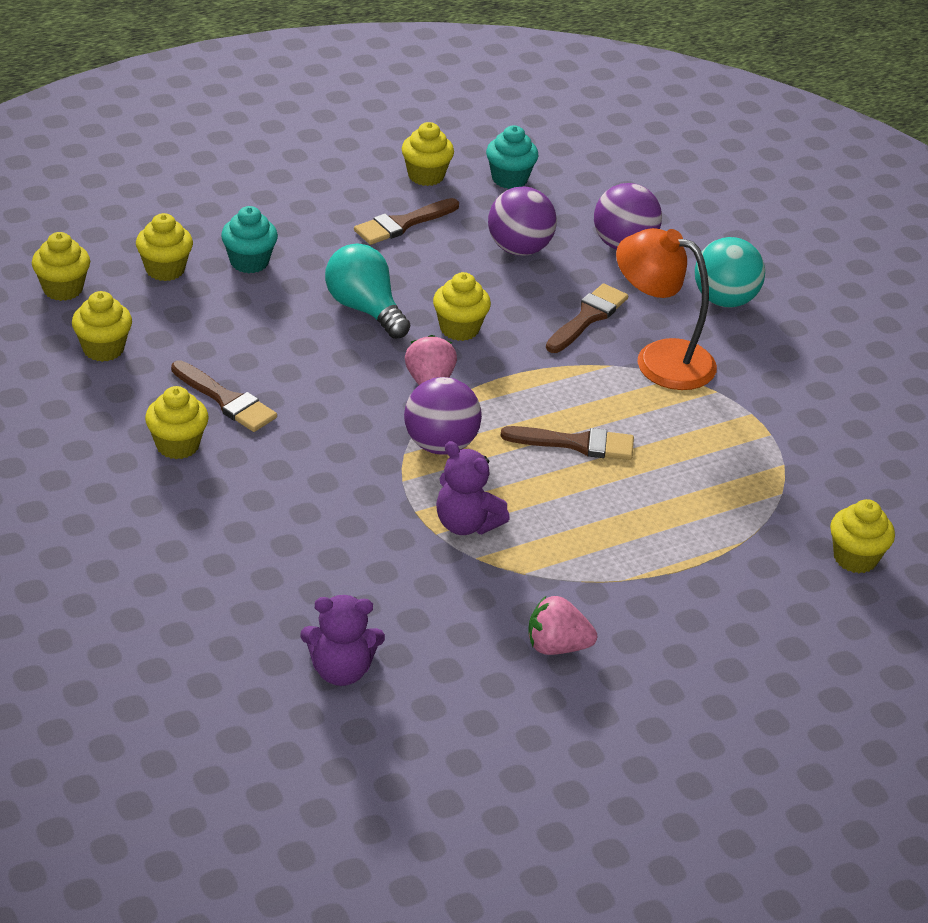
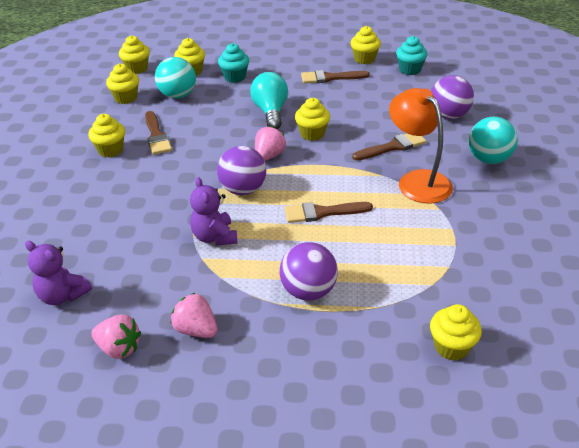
camera: 35 degrees right, 0 degrees up
(187, 320) = (178, 95): none -> turquoise ball
(484, 703) = (119, 348): none -> pink strawberry
(519, 249) = (384, 103): purple ball -> purple ball (308, 291)
(576, 444) = (322, 212): brown brush -> brown brush turned 135 degrees clockwise

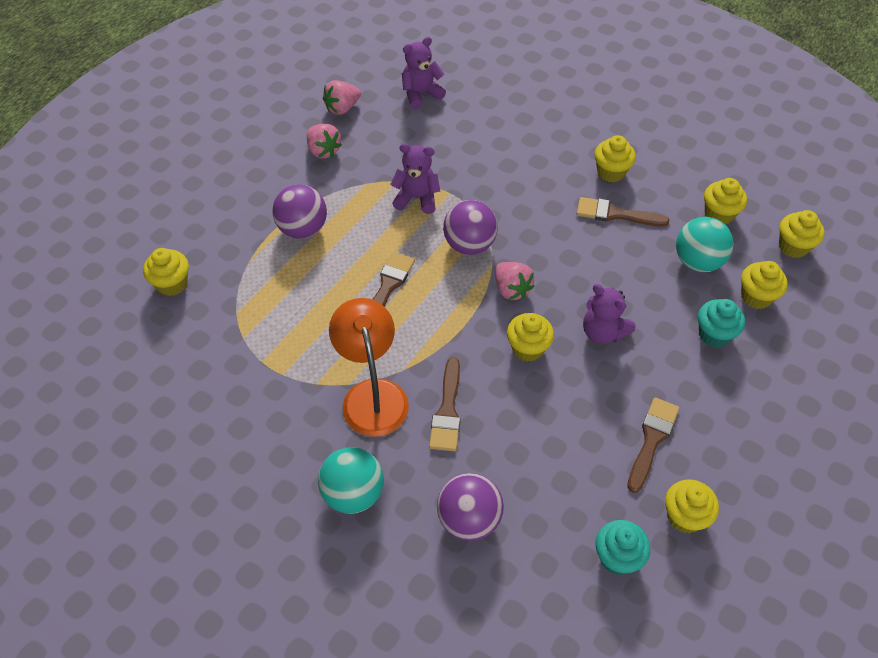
camera: 120 degrees right, 15 degrees up
(196, 329) = (323, 150): pink strawberry -> pink strawberry turned 75 degrees clockwise
(270, 112) = (603, 332): turquoise light bulb -> purple teddy bear
(417, 180) = (372, 395): orange lamp -> orange lamp turned 105 degrees counterclockwise

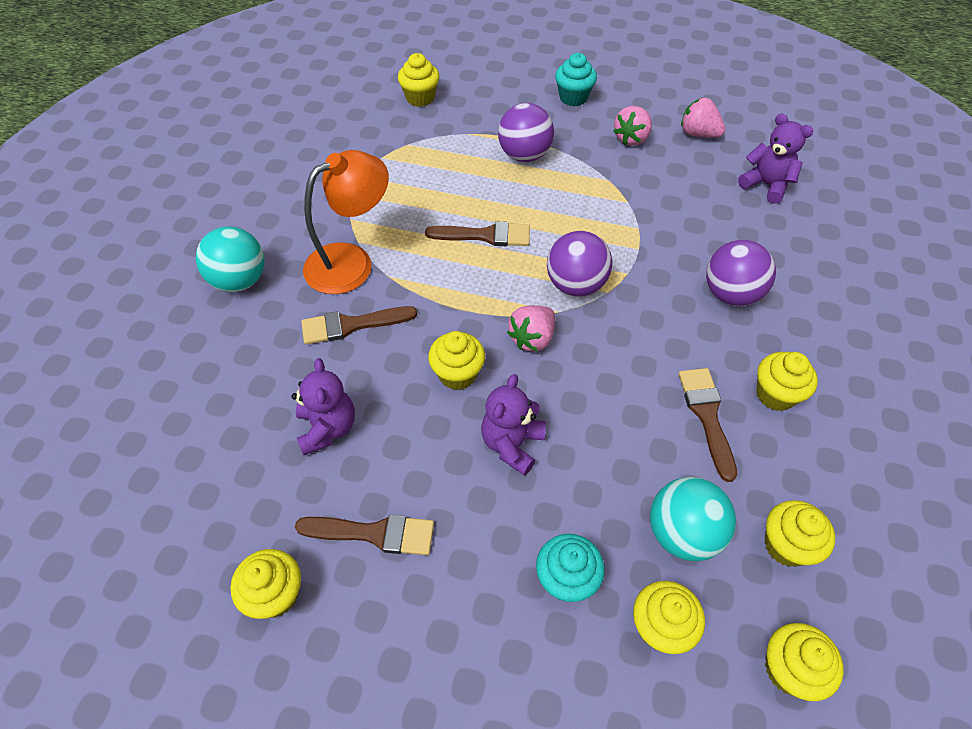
camera: 70 degrees right, 0 degrees up
(417, 198) = (614, 224): purple teddy bear -> purple teddy bear (327, 428)
(469, 519) = (230, 377): purple ball -> purple ball (731, 294)
(617, 557) = (209, 529): turquoise cupcake -> turquoise cupcake (573, 97)

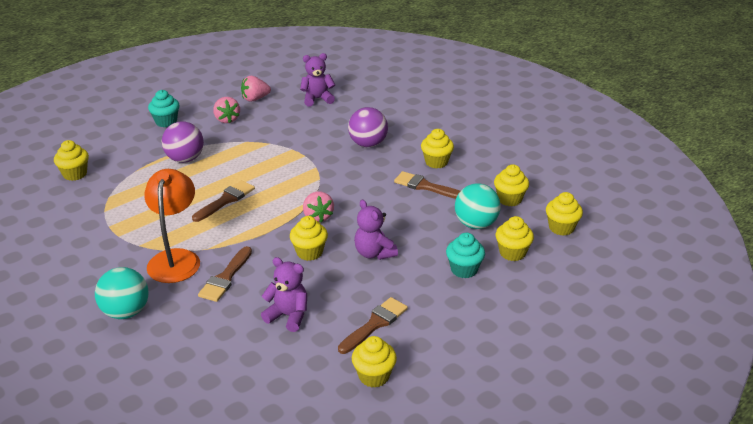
camera: 55 degrees left, 20 degrees down
(576, 284) = (301, 186): purple ball -> none

